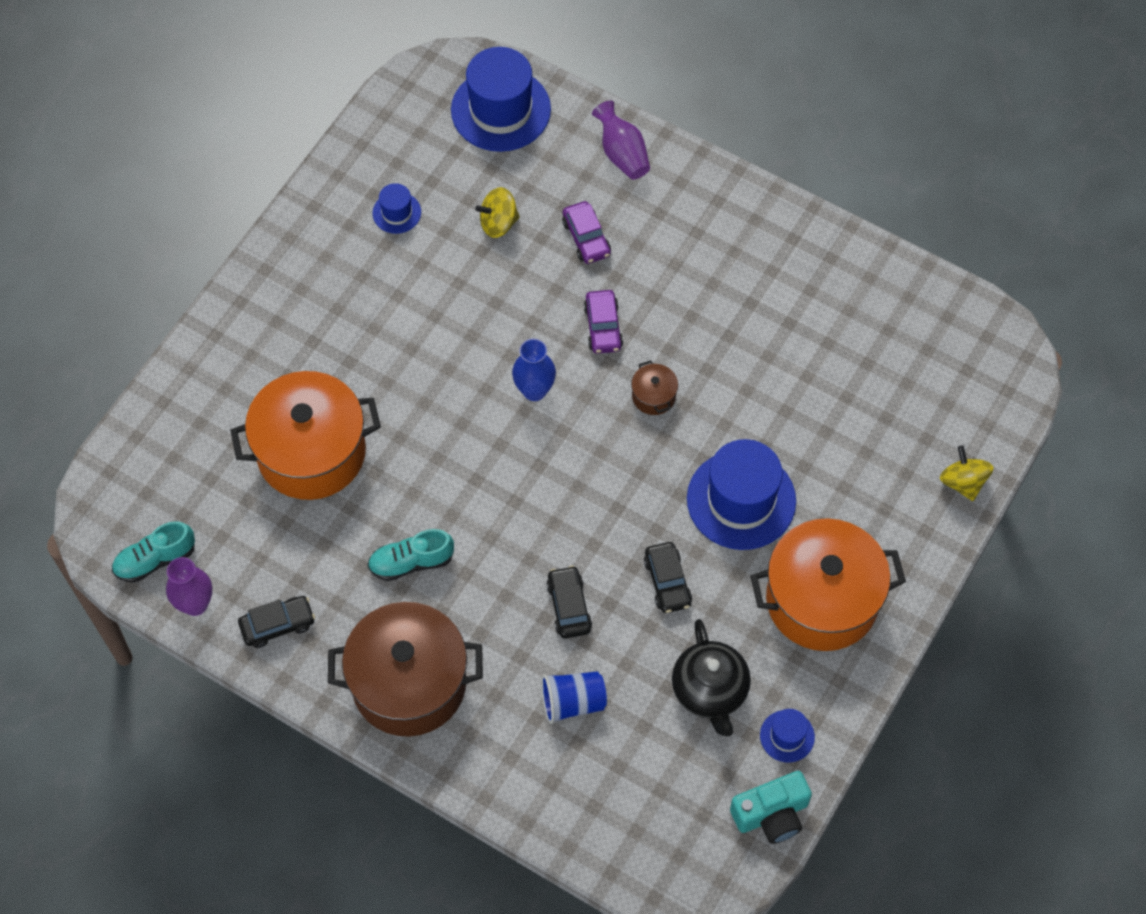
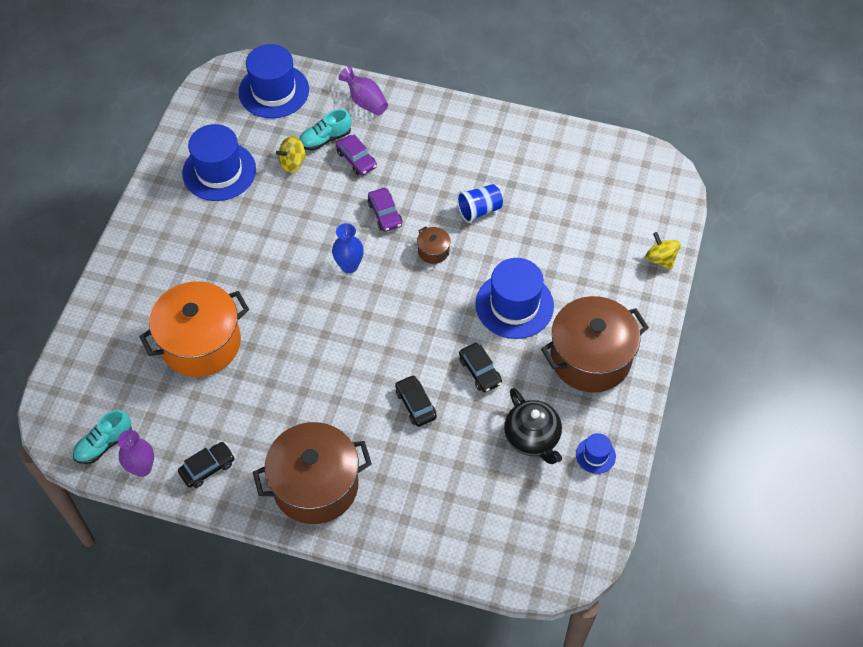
camera: 15 degrees left, 5 degrees down
(397, 213) = (219, 171): blue hat -> blue hat, size x2.10
(411, 562) = (294, 401): turquoise shoe -> turquoise shoe (325, 139)
(573, 702) = (437, 469): blue cup -> blue cup (479, 210)
(771, 814) = (601, 511): turquoise camera -> none
(822, 600) = (590, 358): orange pot -> brown pot

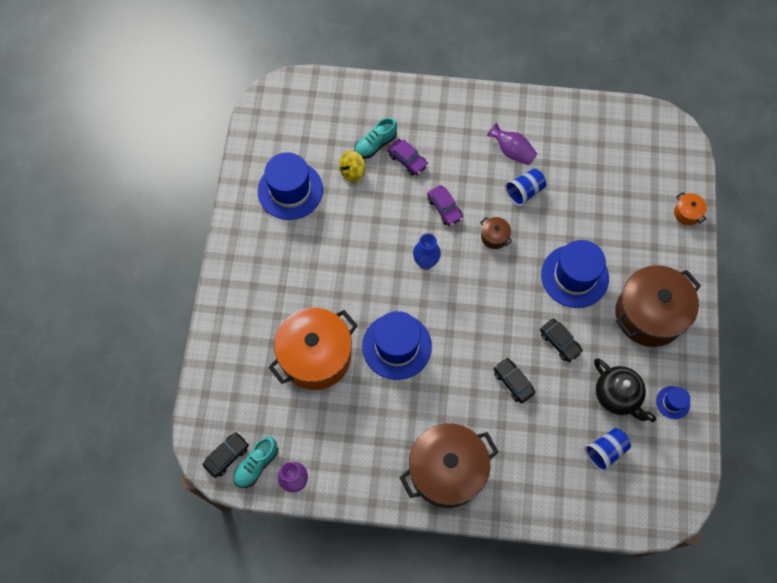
camera: 10 degrees left, 10 degrees up
(207, 468) = (351, 471): black car -> black car (227, 456)
(274, 91) = (318, 105): blue hat -> blue hat (396, 346)
(365, 101) = (401, 102): purple vase -> purple vase (512, 151)
(504, 494) = (605, 451): none -> blue cup
(660, 259) = (687, 213): yellow spinning top -> orange pot

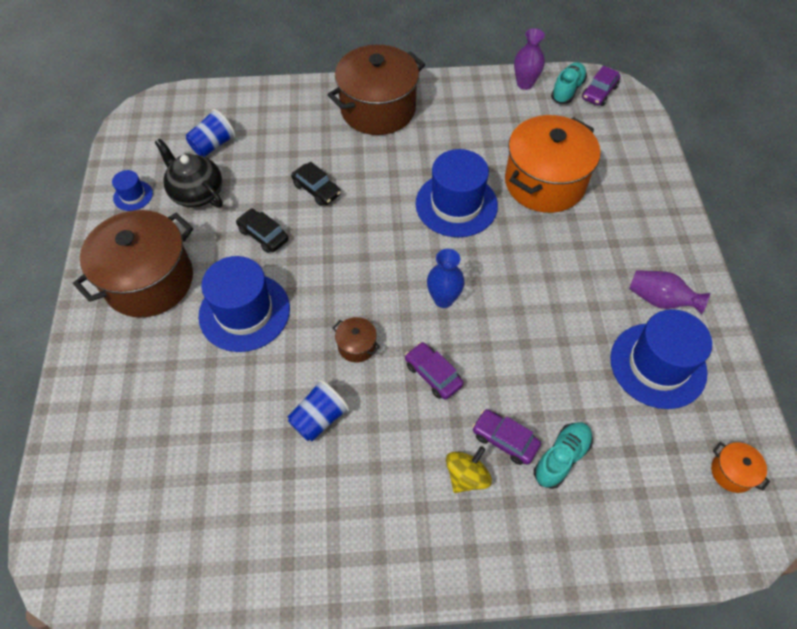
camera: 170 degrees right, 10 degrees down
(227, 456) = (599, 92): black car -> purple car
(352, 172) = (580, 407): yellow spinning top -> yellow spinning top (466, 476)
(512, 151) = (344, 483): purple vase -> purple vase (660, 300)
(687, 213) = (73, 425): orange pot -> orange pot (732, 472)

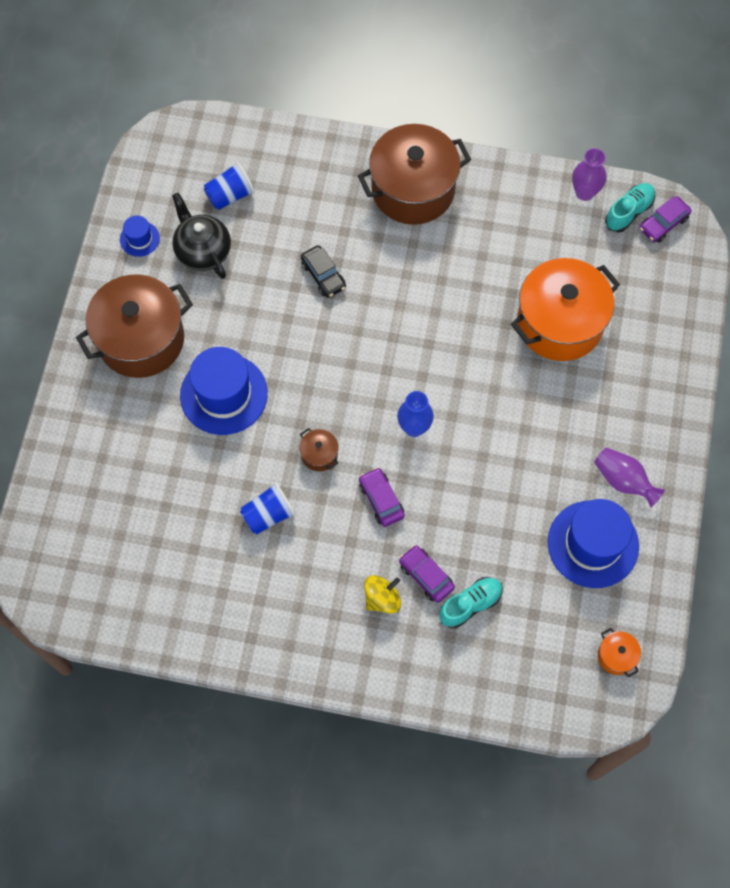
camera: 15 degrees right, 10 degrees up
(263, 235) = (258, 316): black car -> none
(456, 204) = (459, 327): blue hat -> none

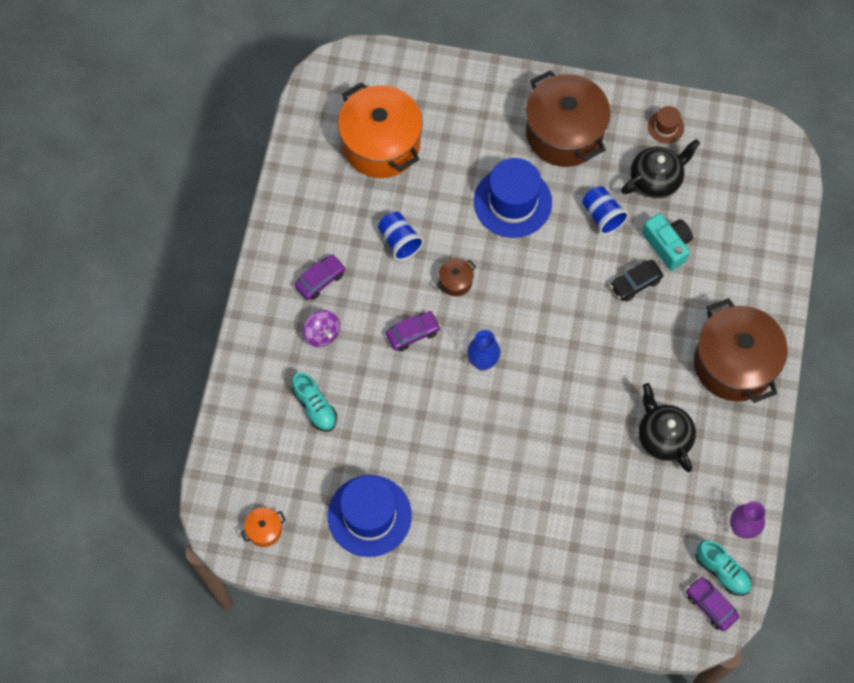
camera: 90 degrees right, 0 degrees up
(139, 239) = (665, 127): blue hat -> brown hat
(230, 195) = (716, 201): blue cup -> blue cup (602, 216)
(280, 244) = (667, 245): none -> turquoise camera
(382, 598) = (322, 334): yellow spinning top -> purple spinning top
(426, 576) = (342, 370): purple car -> purple car (320, 280)
(493, 257) = (663, 437): none -> black teapot
(559, 323) = (594, 497): orange pot -> orange pot (381, 144)
(623, 481) = (431, 547): purple vase -> none

